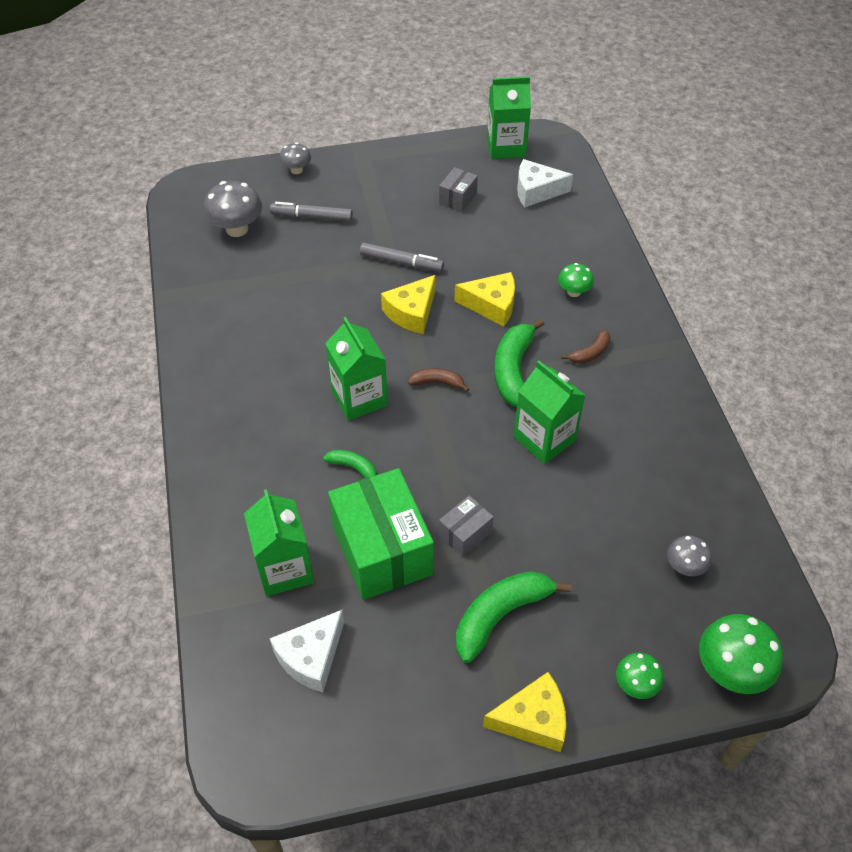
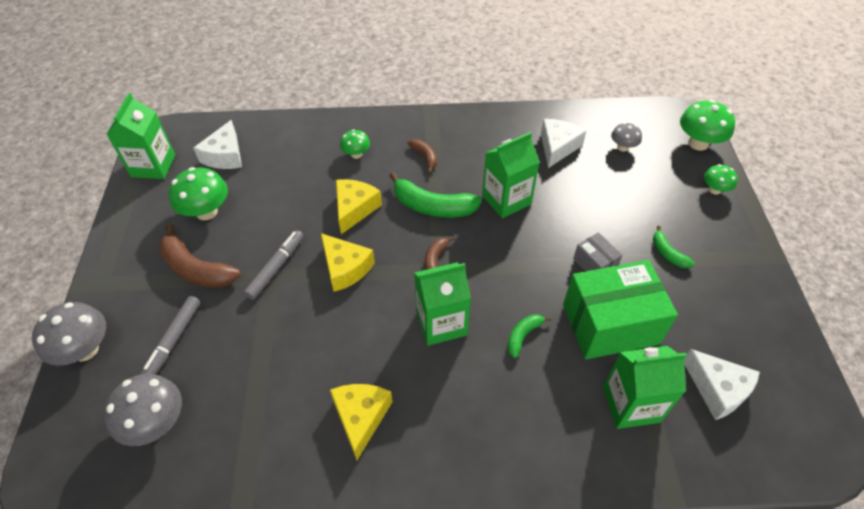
camera: 80 degrees left, 0 degrees up
(296, 170) = (85, 349): grey mushroom -> grey mushroom, size x1.72
(389, 210) = (196, 269): none -> brown banana
(457, 198) = (206, 212): grey box -> green mushroom
(500, 615) = (667, 253): green banana -> green banana, size x0.53
(532, 720) = (749, 248): yellow cheese -> yellow cheese (361, 417)
(656, 488) = (557, 147): none -> white cheese

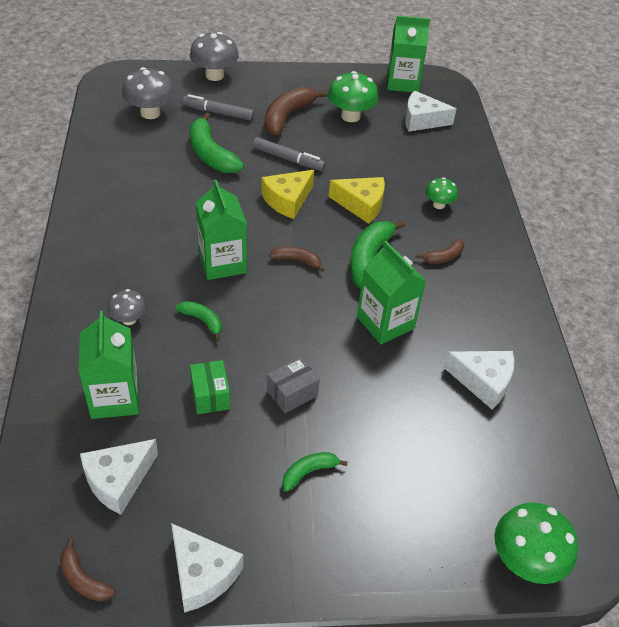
camera: 85 degrees right, 5 degrees down
(257, 344) = (211, 154): none -> green banana
(361, 417) = (136, 212): yellow cheese -> none
(610, 324) = (210, 395): green box -> green box, size x0.47
(623, 147) = (497, 456): grey mushroom -> grey mushroom (129, 319)
(714, 190) = (427, 559): green mushroom -> none
(776, 319) = (202, 574): none -> white cheese
(814, 404) = (83, 579): none -> brown banana

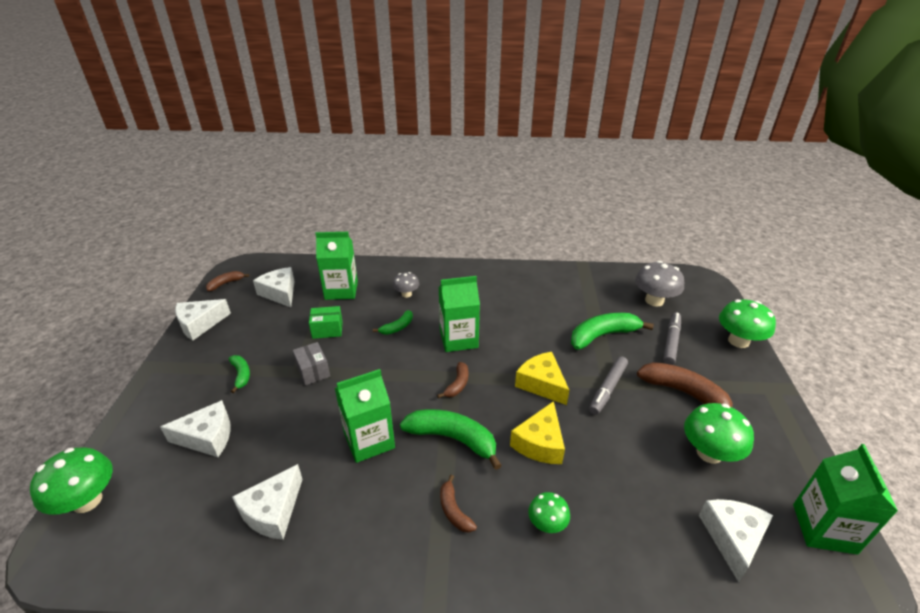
camera: 100 degrees right, 10 degrees down
(214, 75) = (738, 341): grey mushroom -> green mushroom
(414, 472) = (207, 437): none -> white cheese

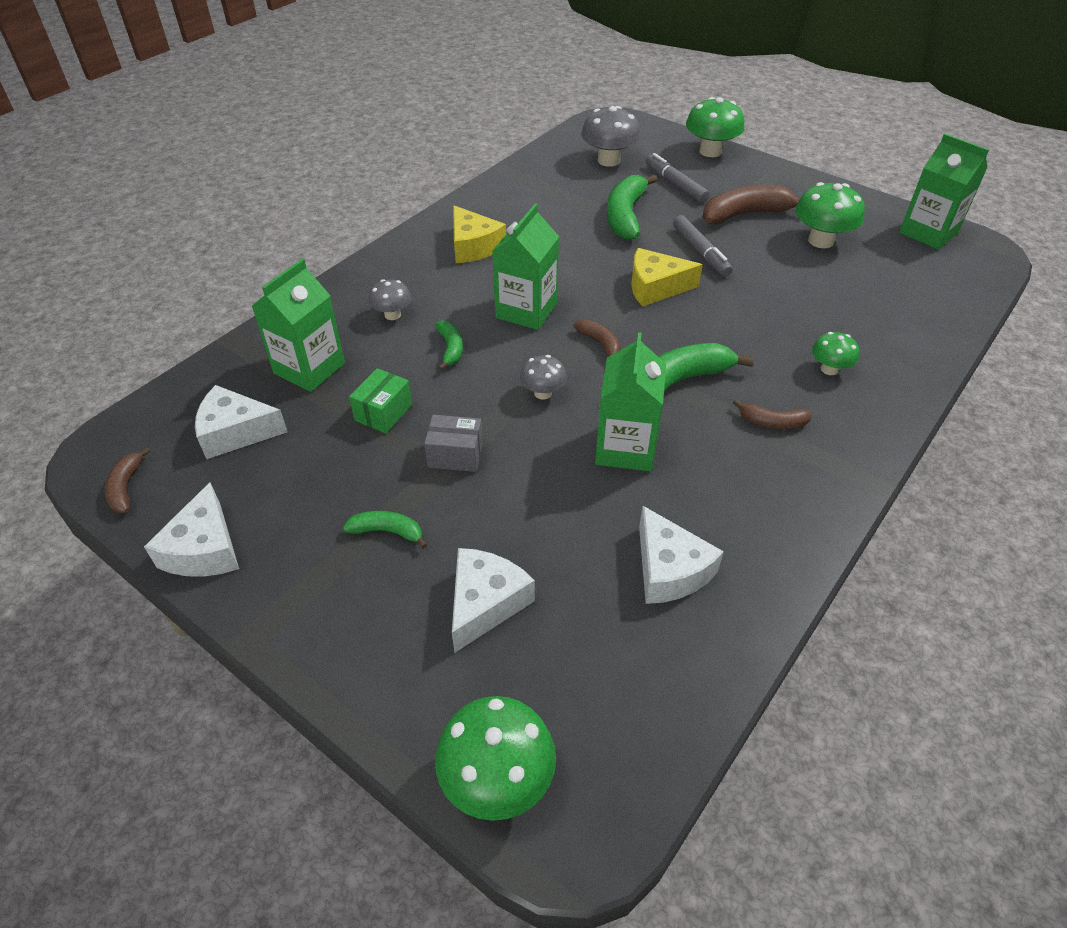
camera: 55 degrees left, 10 degrees up
(390, 381) = (543, 393): none -> grey mushroom
(540, 443) = (733, 327): yellow cheese -> yellow cheese (473, 246)
(732, 538) = (909, 278): white cheese -> none

